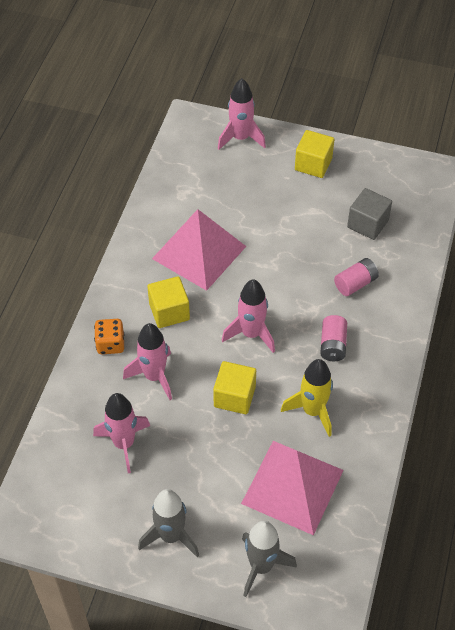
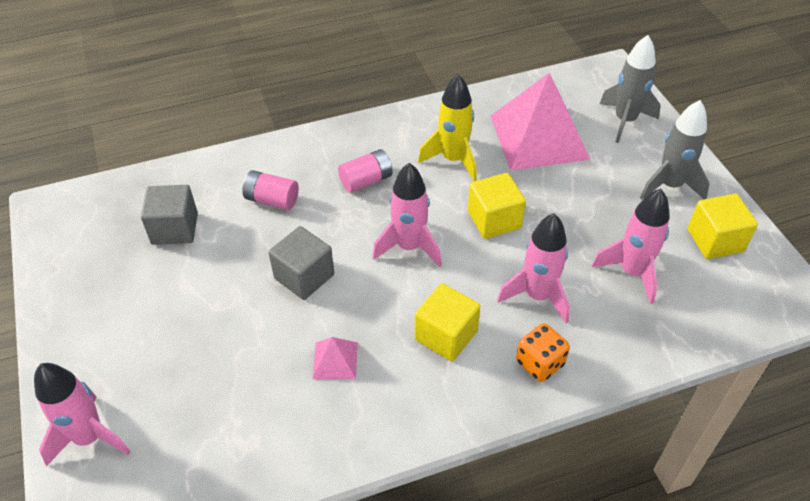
camera: 125 degrees left, 5 degrees down
(199, 252) = (335, 360): pink pyramid -> pink pyramid, size x0.42
(273, 268) = (304, 276): none -> grey cube
(313, 164) = (99, 326): yellow cube -> yellow cube (715, 240)

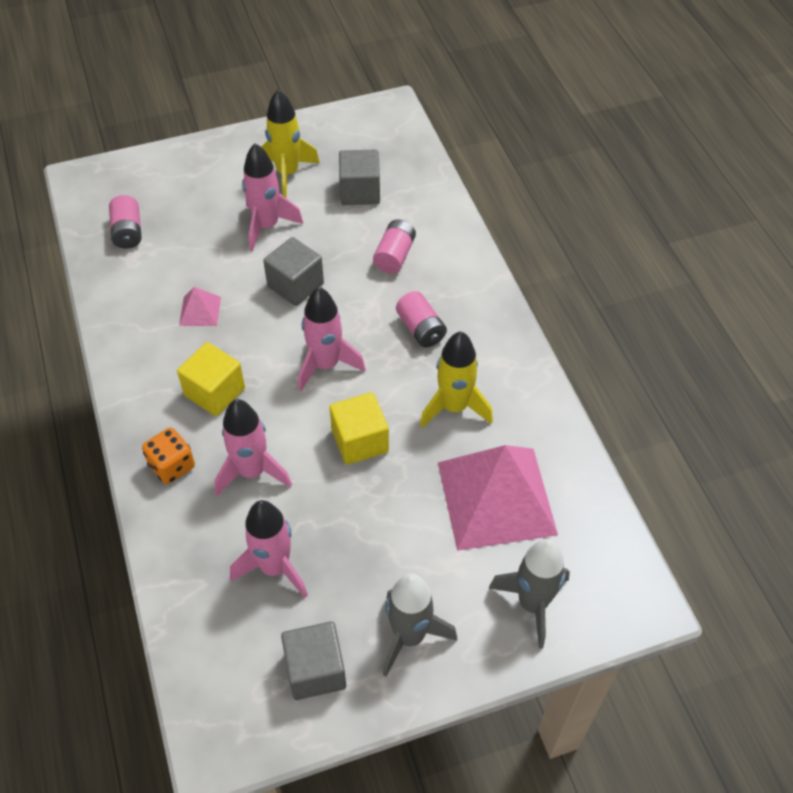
camera: 90 degrees right, 5 degrees up
(90, 437) = (155, 171): pink rocket -> pink rocket (267, 226)
(130, 294) = (287, 173): none -> yellow rocket
(197, 455) = (128, 232): none -> pink battery
(715, 240) = (315, 670): yellow cube -> grey cube

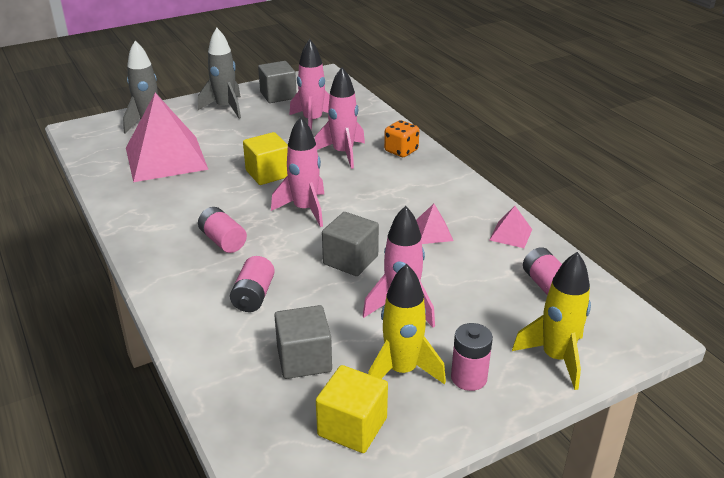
camera: 170 degrees right, 20 degrees down
(121, 296) = (510, 234): none -> pink pyramid
(215, 392) = (390, 186): yellow cube -> yellow cube (352, 426)
(240, 162) = (469, 378): none -> pink battery
(454, 407) = (194, 197): yellow rocket -> yellow rocket (556, 358)

